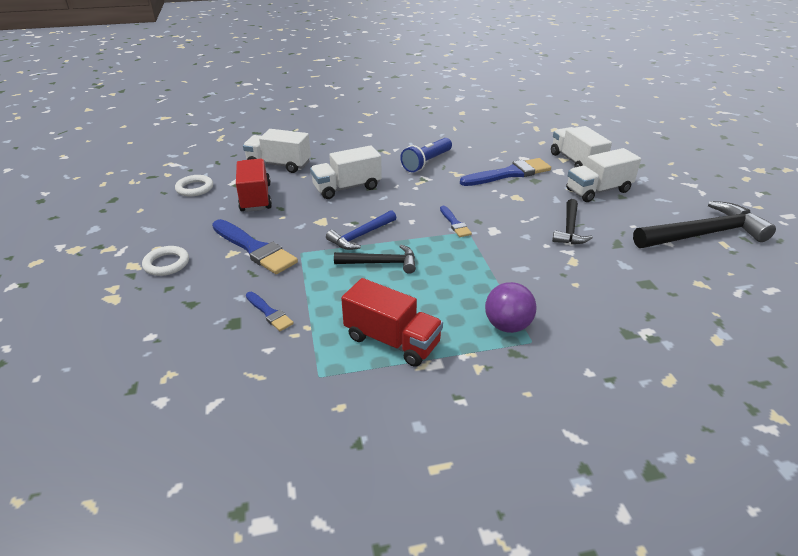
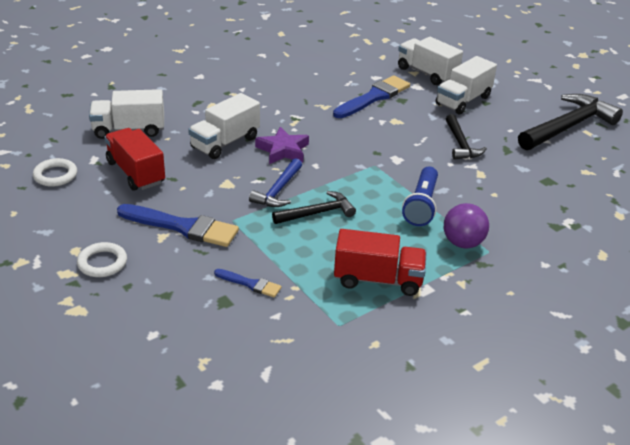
camera: 25 degrees left, 0 degrees up
(392, 203) = (283, 150): none -> purple star
(427, 162) = (286, 99): blue flashlight -> blue flashlight (421, 205)
(455, 223) = (357, 159): blue brush -> none

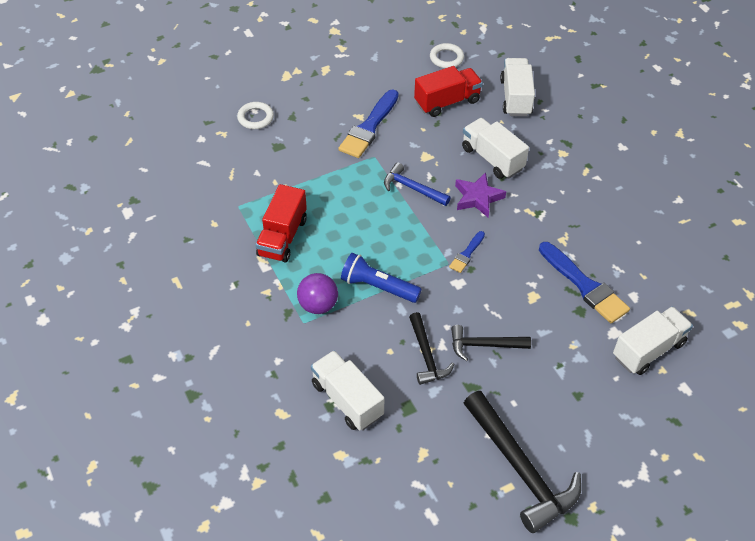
camera: 100 degrees right, 15 degrees up
(102, 263) = (333, 86): white ring -> white ring (255, 118)
(250, 284) = (294, 161): blue brush -> blue brush (467, 254)
(317, 213) = (376, 211): black hammer -> black hammer (426, 355)
(463, 101) = (581, 372): white truck -> white truck (347, 400)

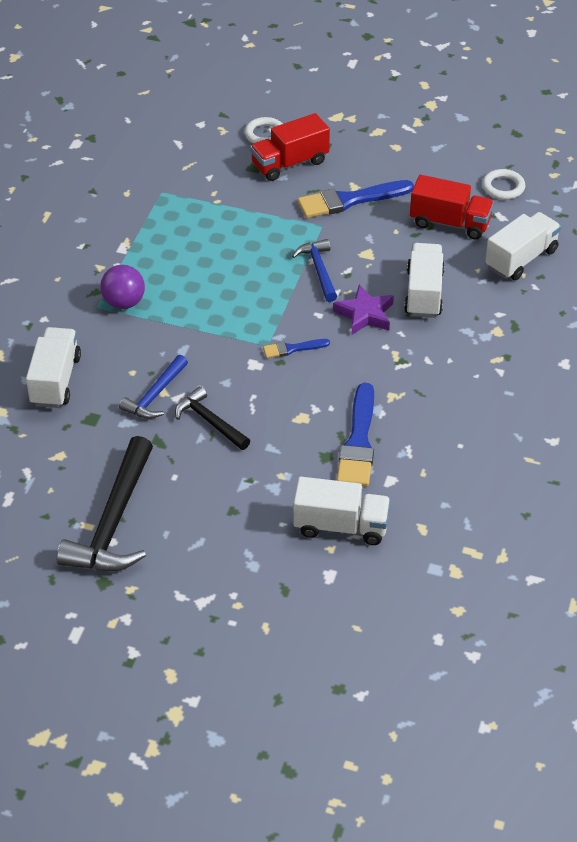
camera: 45 degrees right, 5 degrees down
(282, 237) = (164, 237): red truck -> red truck (290, 163)
(378, 287) = (187, 322): blue flashlight -> none
(426, 355) = (155, 395): black hammer -> blue hammer

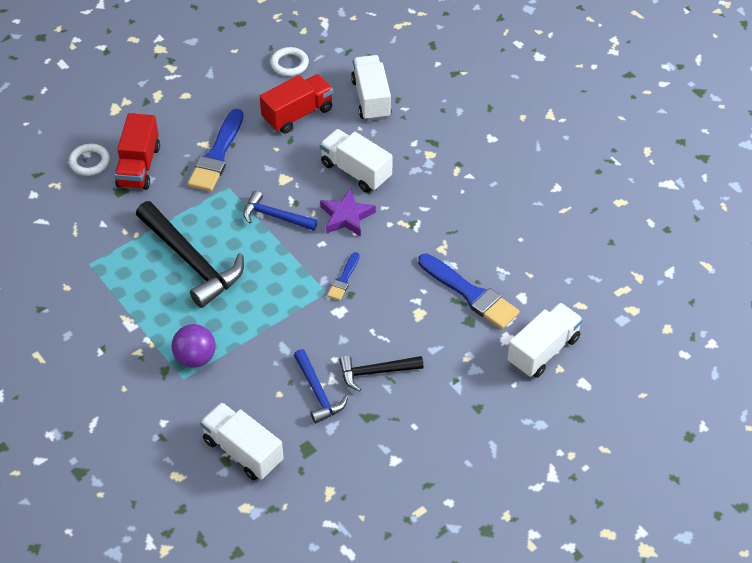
camera: 55 degrees left, 5 degrees up
(113, 522) = (430, 491): black hammer -> black hammer (192, 261)

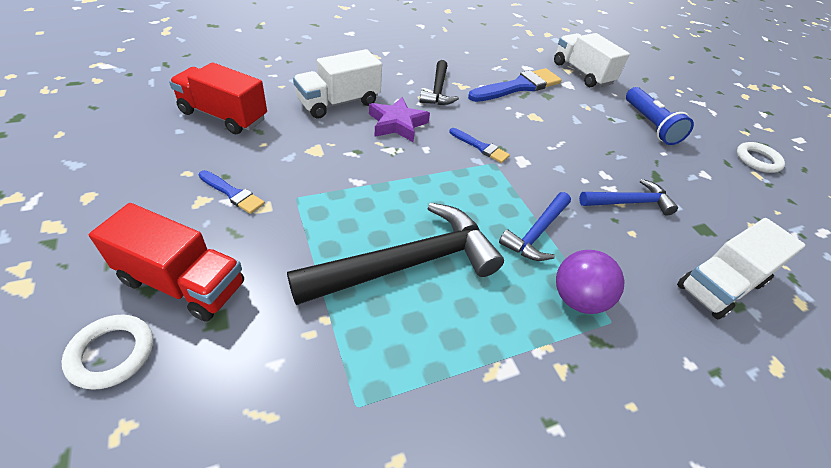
camera: 80 degrees left, 5 degrees down
(217, 155) = (232, 193): blue brush -> blue brush, size x0.52
(275, 216) = (369, 171): blue hammer -> blue hammer (536, 233)
(289, 64) = (138, 101): white ring -> white ring (757, 160)
(297, 114) = (223, 116): red truck -> red truck turned 45 degrees counterclockwise
(371, 99) = (248, 70): white truck -> none
(375, 372) = (602, 158): black hammer -> black hammer (438, 90)
(464, 416) = (650, 125): none -> blue flashlight

